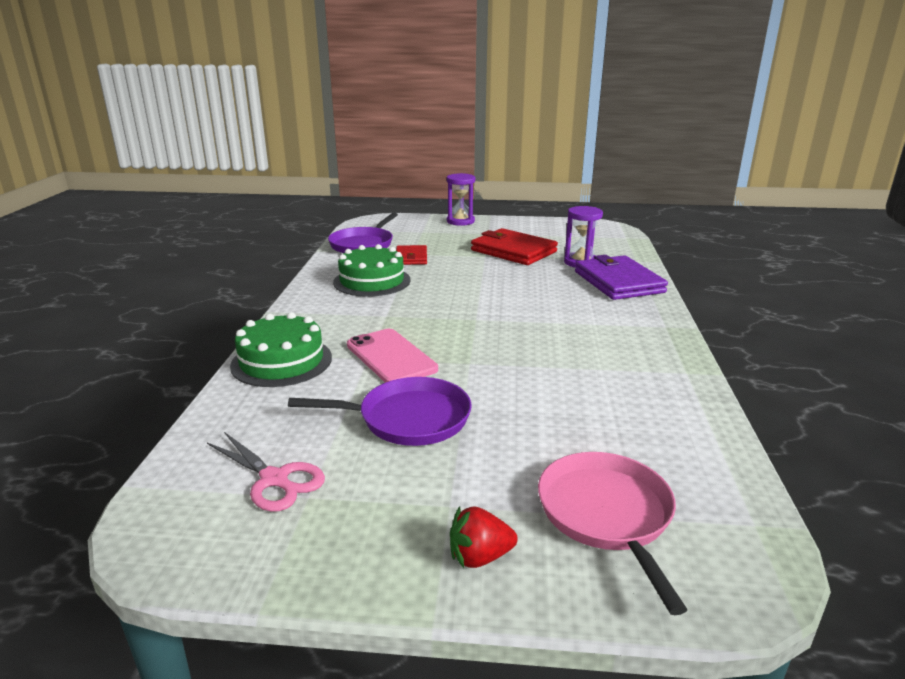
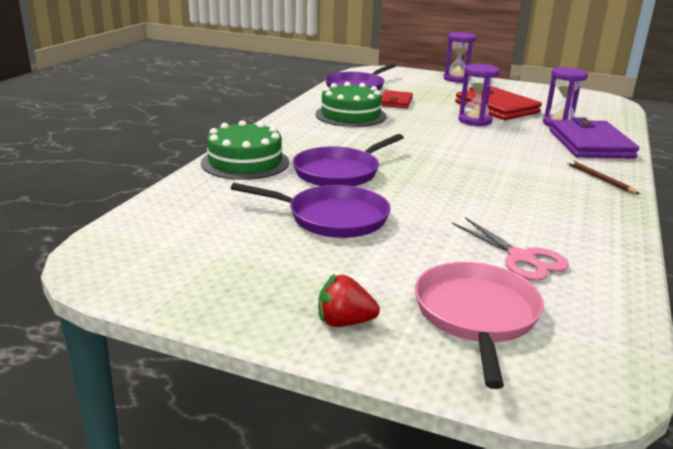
camera: 15 degrees right, 0 degrees up
(275, 479) = (202, 240): pink scissors -> pink scissors (521, 258)
(391, 357) = (339, 172): pink phone -> purple pan
(500, 270) = (475, 121): none -> purple hourglass
(645, 322) = (599, 179): none -> brown pencil

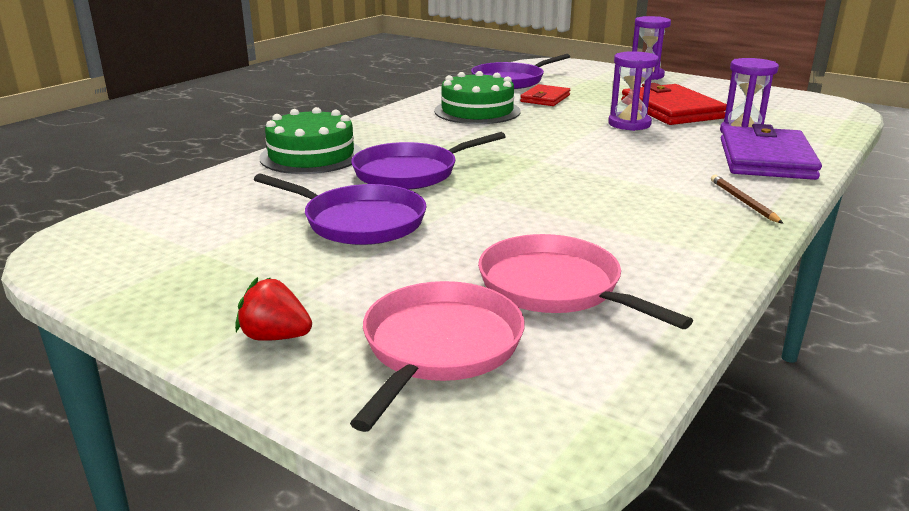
camera: 15 degrees right, 0 degrees up
(521, 258) = (555, 287): pink scissors -> pink pan

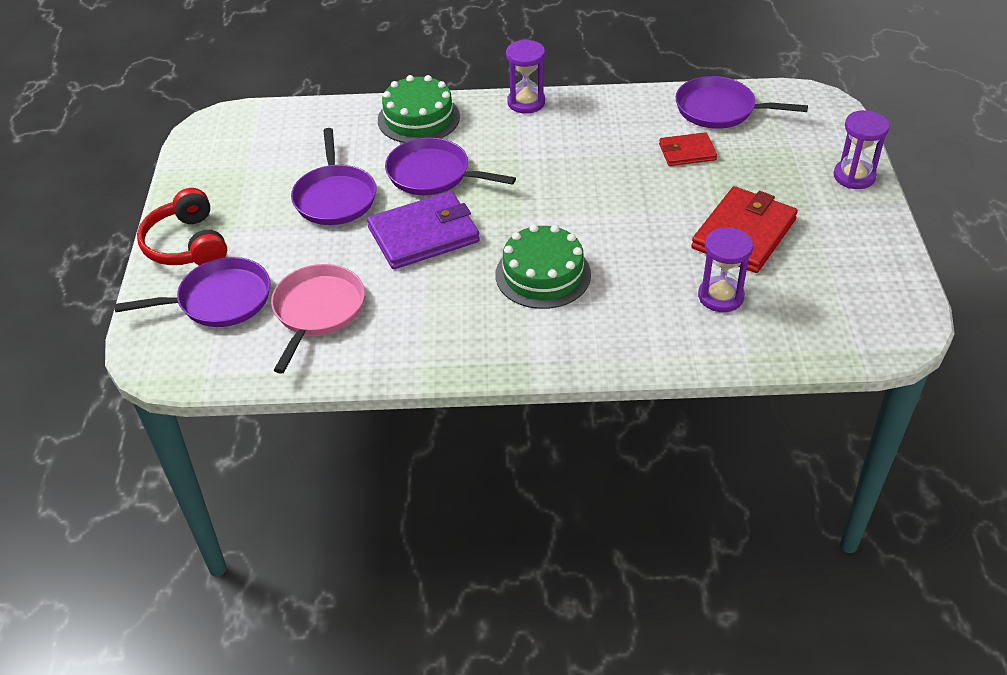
camera: 55 degrees right, 20 degrees up
(275, 337) = (187, 244): red strawberry -> red headphones
(439, 347) = (220, 300): pink pan -> purple pan
(477, 111) = (604, 135): green cake -> green cake (543, 274)
(629, 124) = (668, 225): purple hourglass -> purple hourglass (526, 102)
(743, 202) = (538, 345): brown pencil -> none
(765, 159) = (658, 329): purple wallet -> purple wallet (423, 234)

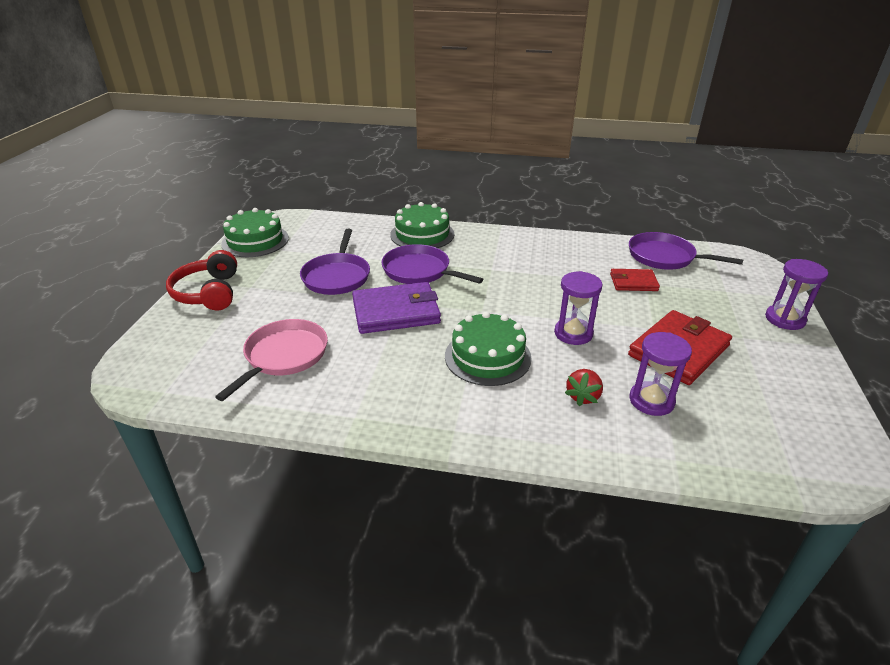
camera: 10 degrees right, 10 degrees down
(207, 160) = (255, 241): none -> green cake
(220, 300) = (210, 335): purple pan -> none
(526, 102) = (508, 234): purple hourglass -> purple hourglass (573, 333)
(651, 303) = (583, 396): none -> red strawberry

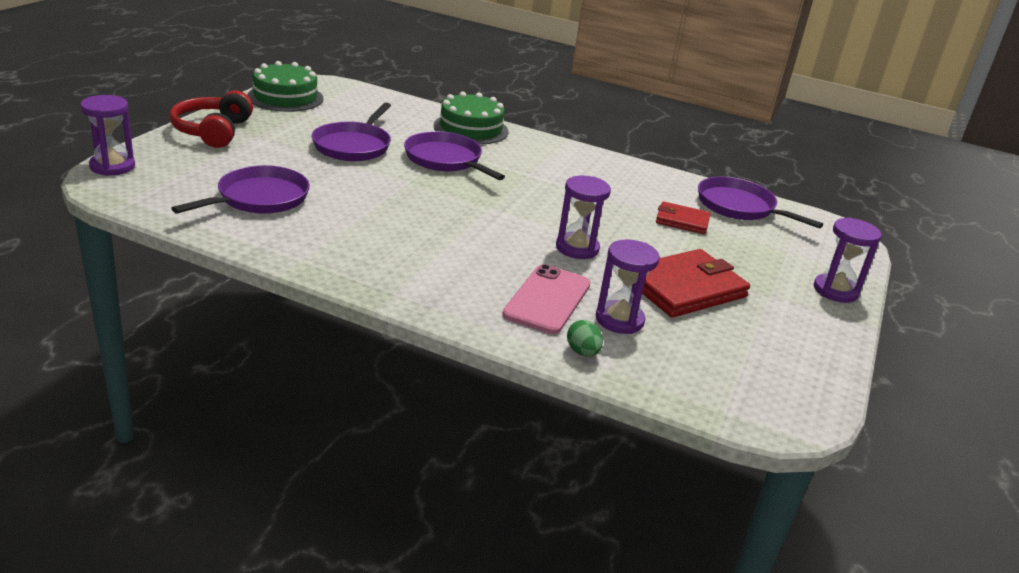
camera: 10 degrees right, 5 degrees down
(133, 357) = (112, 166): none -> purple hourglass
(284, 356) = (259, 198): pink pan -> purple pan
(396, 311) = (397, 188): purple wallet -> none
(487, 357) = (469, 246): green cake -> none
(583, 396) = (547, 299): red strawberry -> pink phone
(645, 447) = (582, 352): none -> green egg

